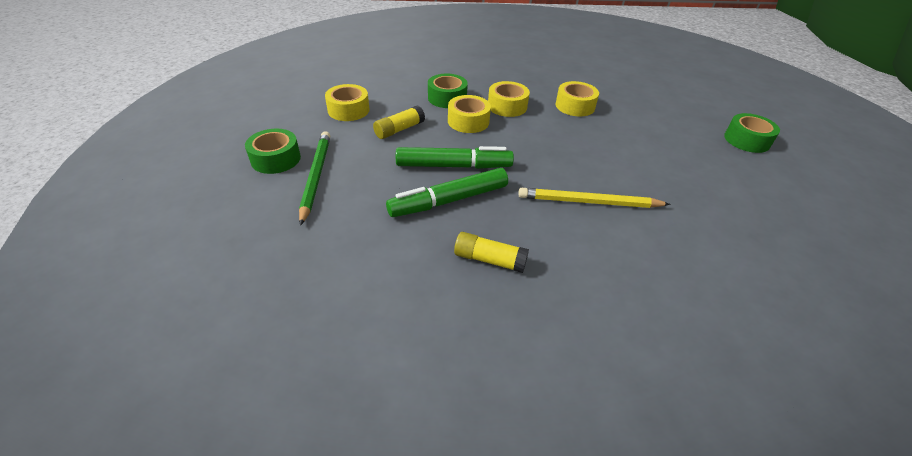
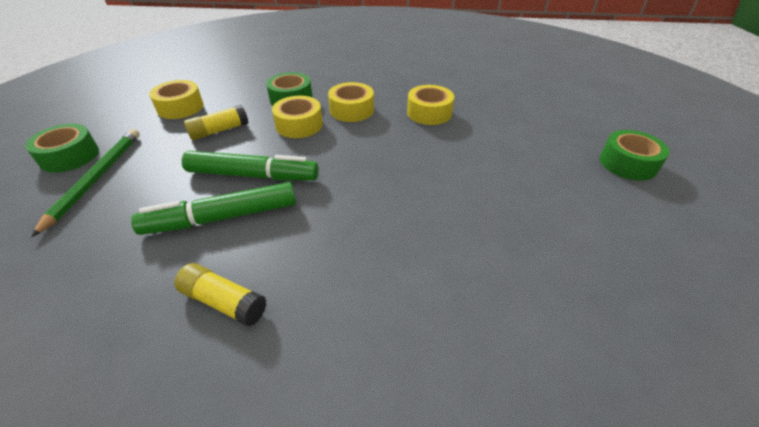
camera: 10 degrees right, 0 degrees up
(589, 202) = (389, 232): yellow pencil -> none

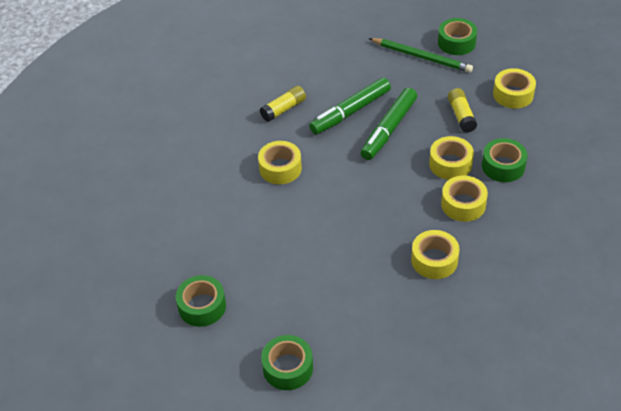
camera: 115 degrees right, 5 degrees up
(222, 217) = (350, 112): green marker -> green marker turned 135 degrees counterclockwise
(366, 259) = (280, 168): none -> yellow tape
(650, 256) = (202, 306): none -> green tape

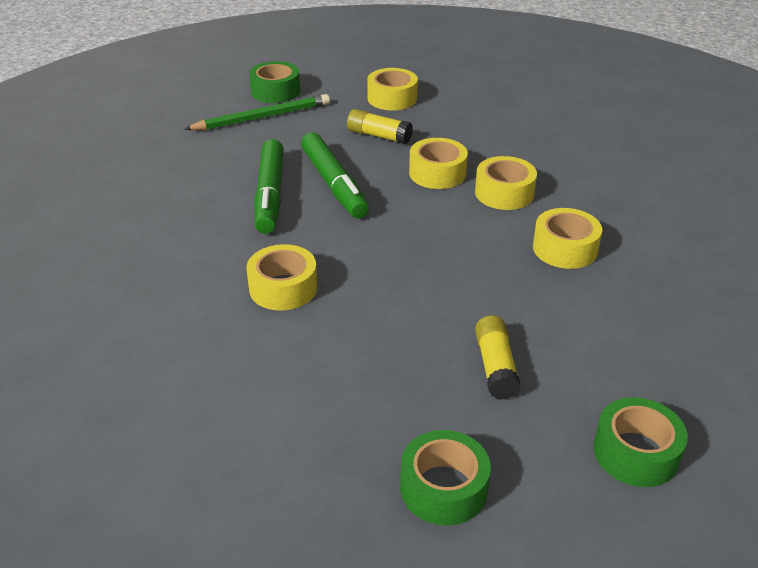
camera: 55 degrees left, 10 degrees down
(283, 109) = (190, 237): yellow glue stick -> yellow glue stick (495, 367)
(503, 166) = (480, 147): green tape -> none

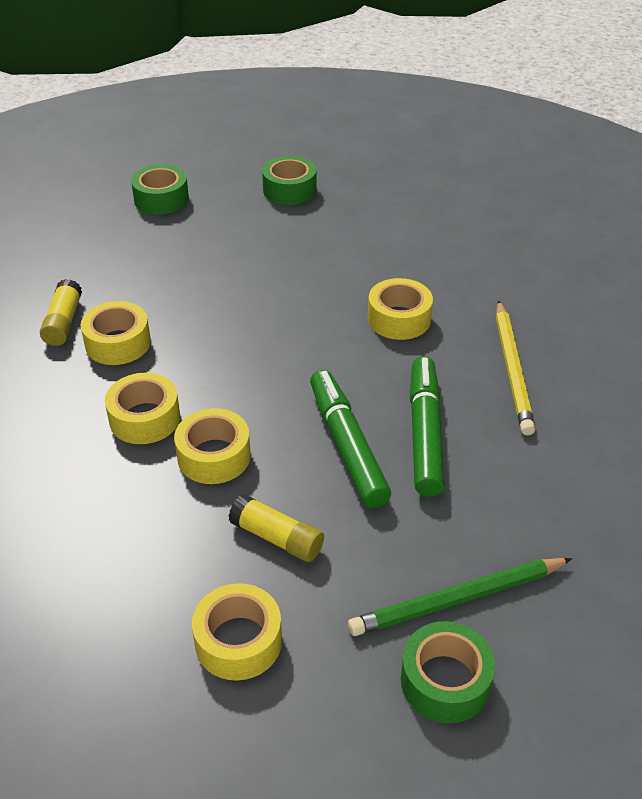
camera: 175 degrees left, 5 degrees up
(178, 246) = (512, 369): none -> yellow pencil
(495, 367) = (231, 249): yellow glue stick -> yellow glue stick (63, 322)

